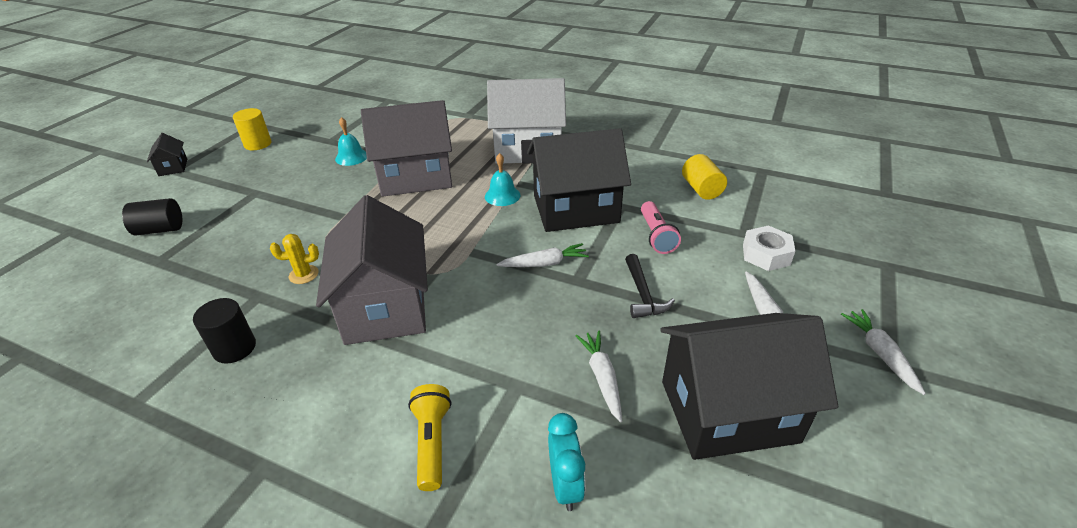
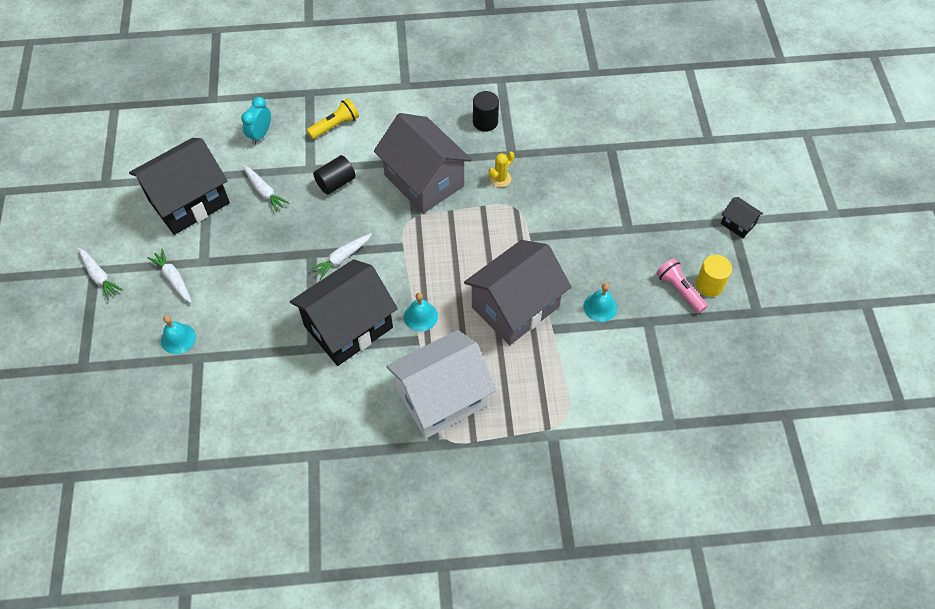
camera: 150 degrees right, 20 degrees up
(160, 229) = (647, 167): black cylinder -> black cylinder (336, 183)
(432, 442) = (335, 125): yellow flashlight -> yellow flashlight turned 90 degrees counterclockwise
(565, 485) = (260, 134): turquoise clock -> turquoise clock turned 60 degrees clockwise
(642, 294) = (261, 260): black hammer -> none
(656, 236) = (269, 323): pink flashlight -> pink flashlight (679, 290)
(701, 189) = (246, 404): yellow cylinder -> none
(766, 254) = (178, 338): white nut -> turquoise bell

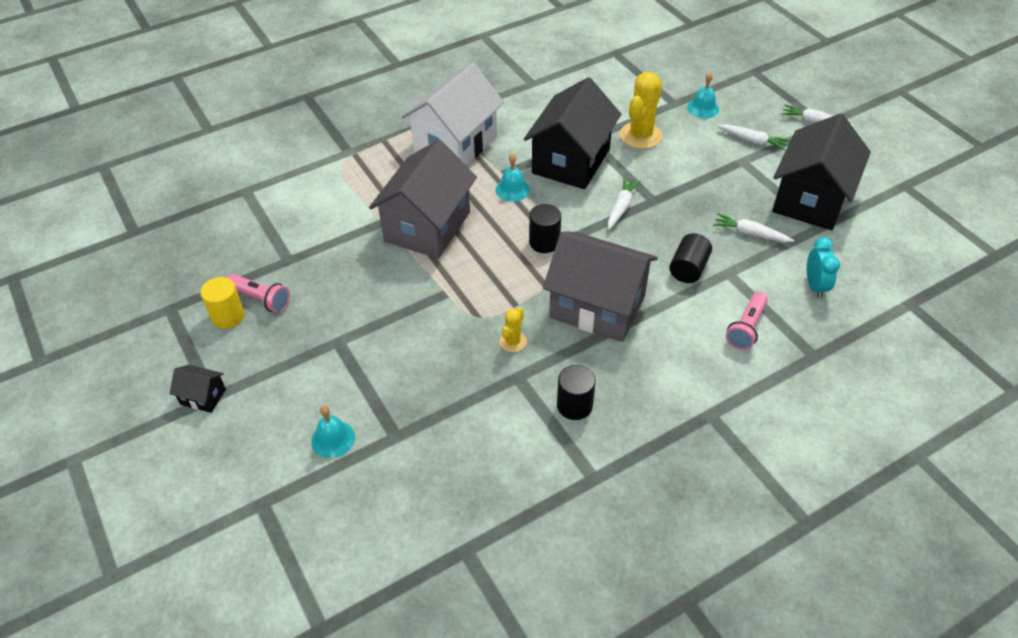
camera: 155 degrees right, 10 degrees down
(263, 330) = (640, 136): none -> yellow cactus
(335, 125) = (746, 328): yellow flashlight -> pink flashlight
(427, 250) = (544, 242): none -> black cylinder
(600, 307) = (342, 255): turquoise bell -> turquoise bell (333, 439)

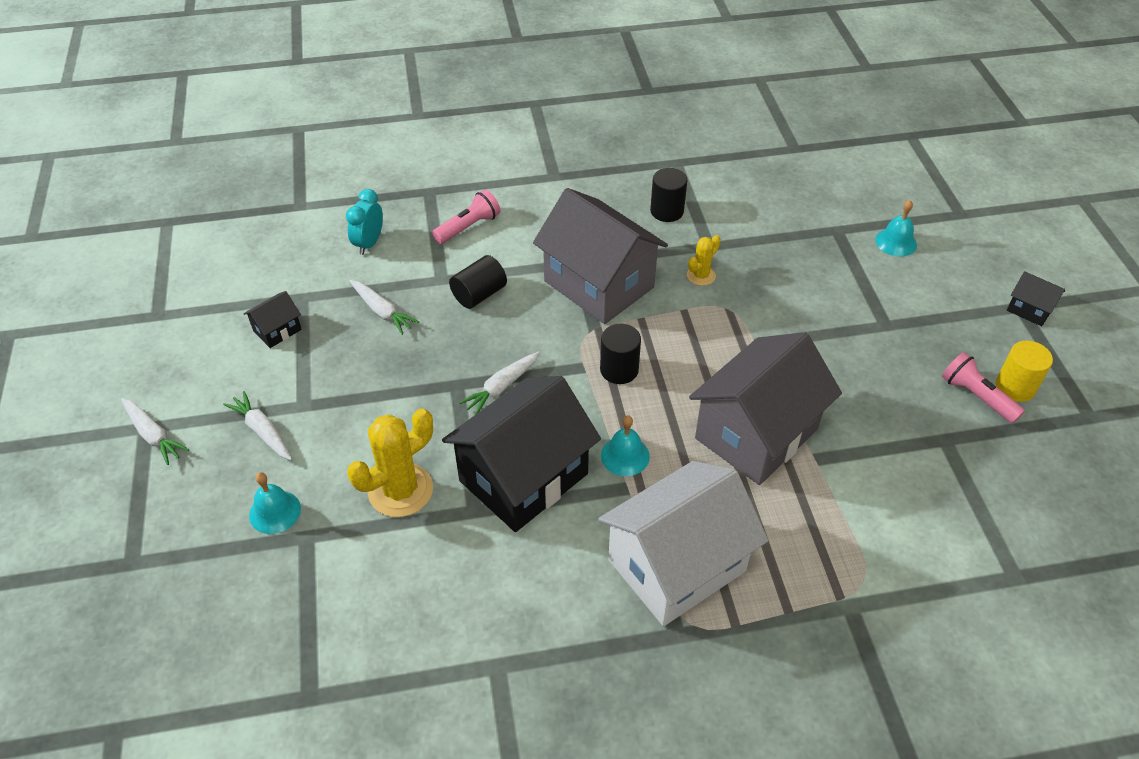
camera: 160 degrees left, 0 degrees up
(811, 199) = (277, 330): black house -> black house, size x0.42

